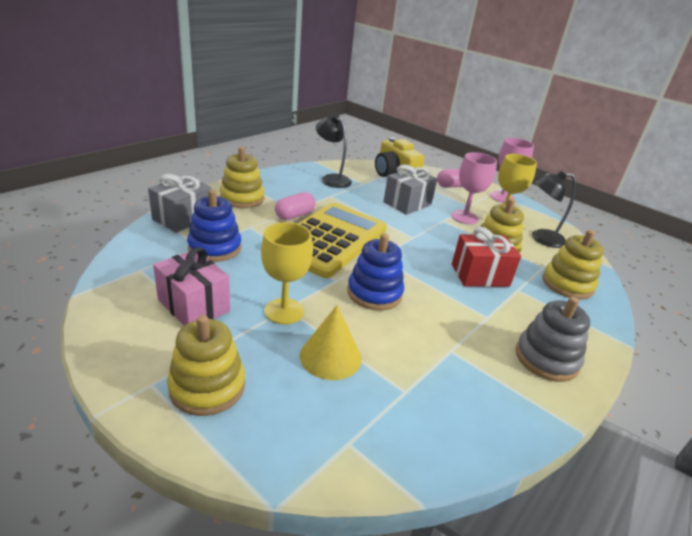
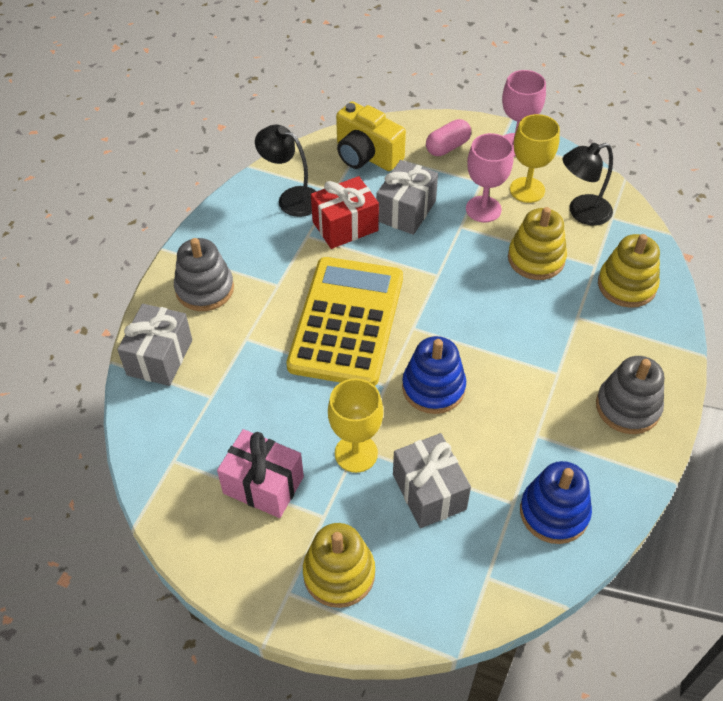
camera: 15 degrees left, 20 degrees up
(215, 248) = (229, 391): blue stacking toy -> blue stacking toy (554, 512)
(242, 198) = (205, 289): yellow stacking toy -> grey stacking toy
(295, 215) = (285, 294): pink capsule -> none
(330, 356) = (429, 492): yellow cone -> grey gift
(480, 275) = (532, 310): red gift -> red gift (345, 226)

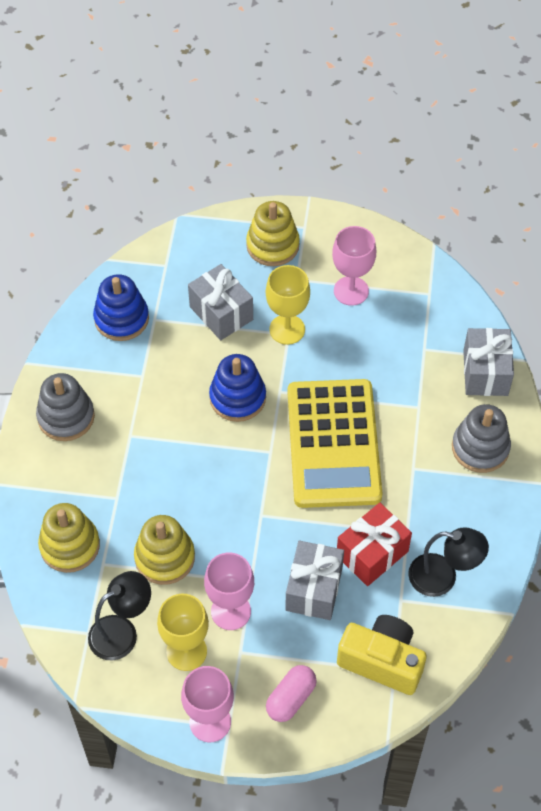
camera: 165 degrees right, 5 degrees up
(263, 485) = (351, 291): pink gift -> pink goblet

